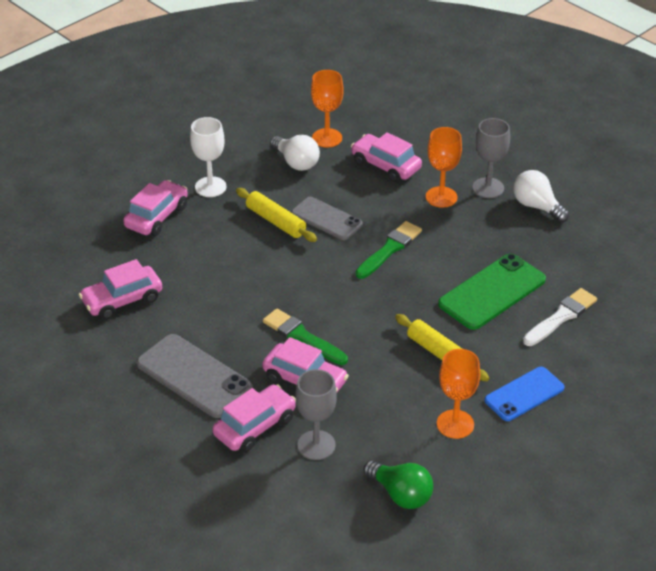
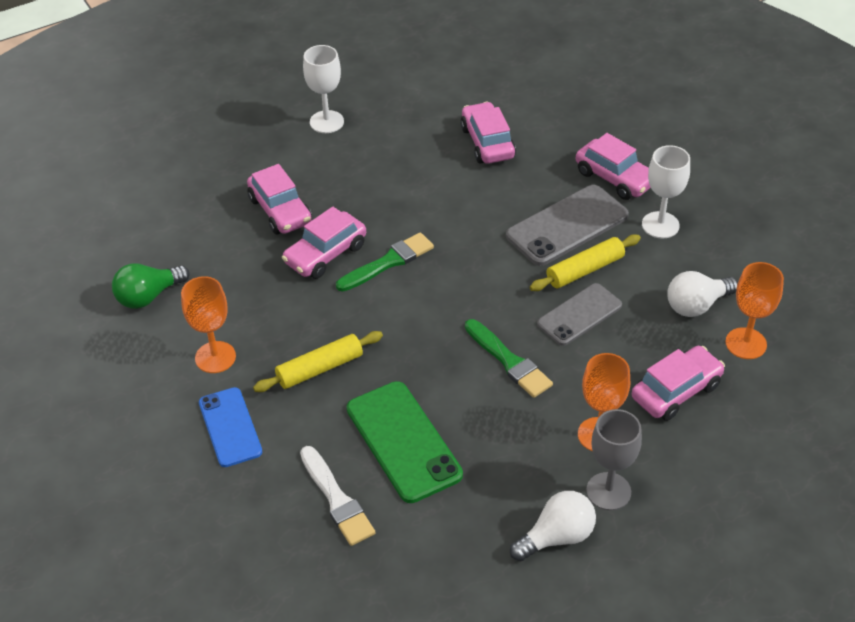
camera: 105 degrees right, 5 degrees up
(109, 423) = (326, 122): none -> white goblet
(194, 376) = (363, 179): grey phone -> grey phone (567, 225)
(316, 445) = (237, 248): grey goblet -> none

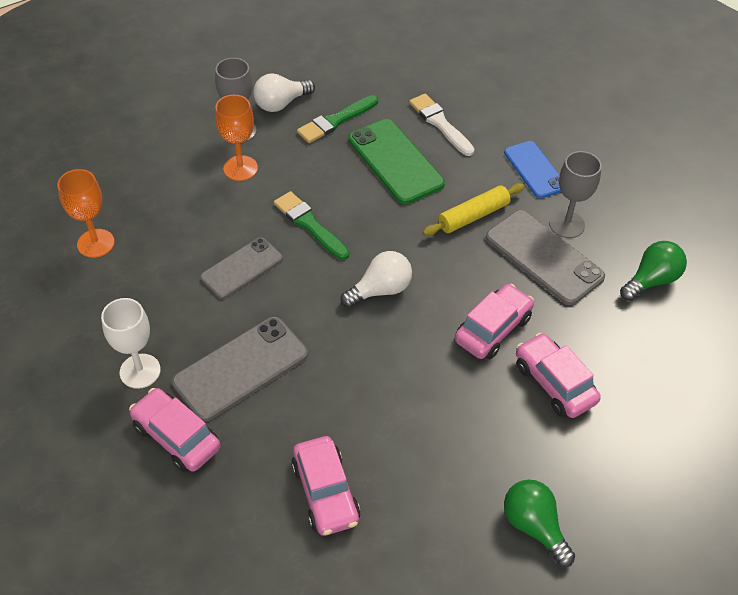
camera: 175 degrees right, 5 degrees up
(215, 357) = (566, 224): orange goblet -> grey goblet
(253, 321) = (543, 257): none -> grey phone
(326, 122) = (534, 526): white goblet -> green light bulb
(388, 262) = (427, 321): green brush -> green brush (335, 121)
(585, 270) = (230, 315): yellow rolling pin -> none
(676, 391) = (170, 202): pink car -> none
(696, 305) = (129, 279): white light bulb -> white light bulb (380, 290)

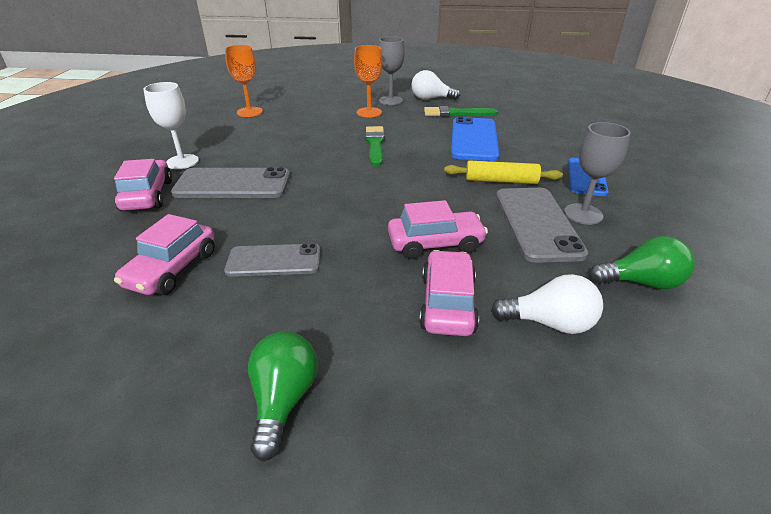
camera: 40 degrees right, 15 degrees down
(242, 268) = (306, 146): grey phone -> grey phone (274, 261)
(380, 290) = (377, 188): white light bulb -> white light bulb (549, 323)
(395, 161) = (474, 139): green phone -> blue phone
(440, 123) = (531, 134): white brush -> none

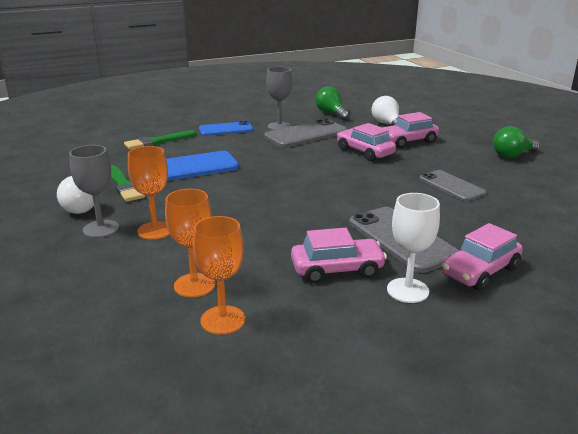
camera: 120 degrees left, 10 degrees down
(172, 269) = (512, 211): pink car -> pink car (337, 269)
(290, 112) = (194, 285): none -> orange goblet
(375, 144) = (245, 203): green brush -> green brush (158, 142)
(501, 181) = (261, 149): yellow rolling pin -> none

